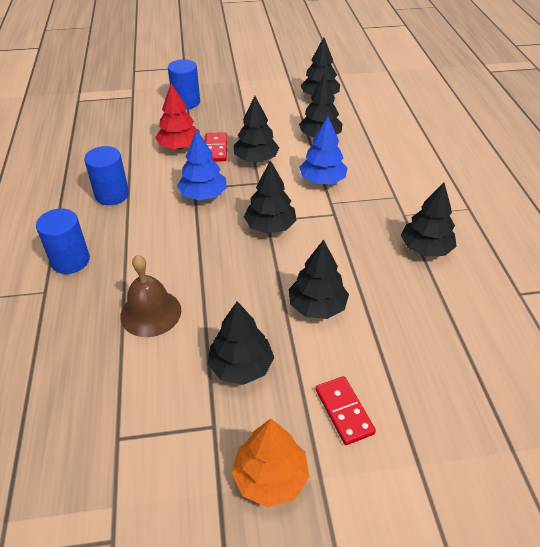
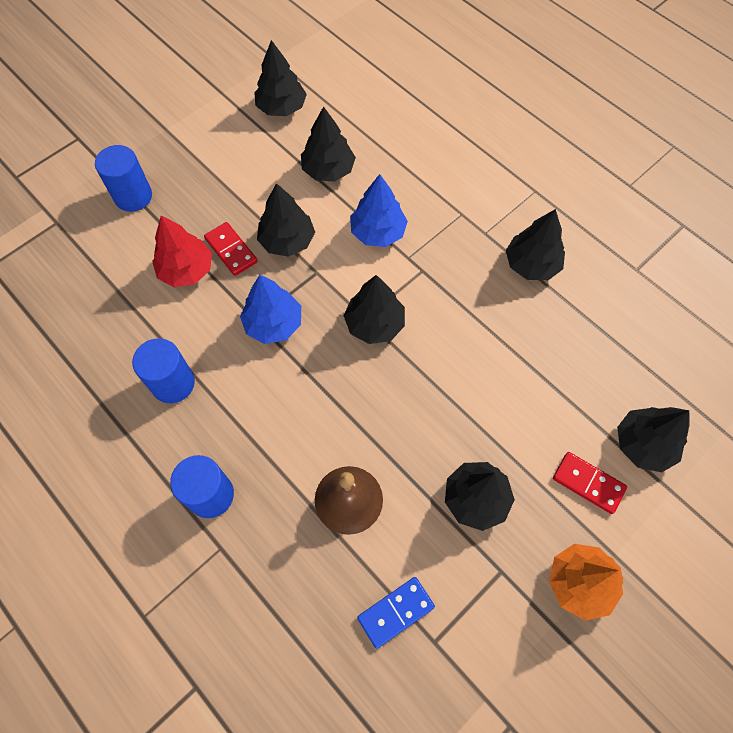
camera: 35 degrees left, 20 degrees up
(111, 400) = (395, 612): none -> blue domino
(317, 306) = (489, 391): black tree -> black tree (643, 444)

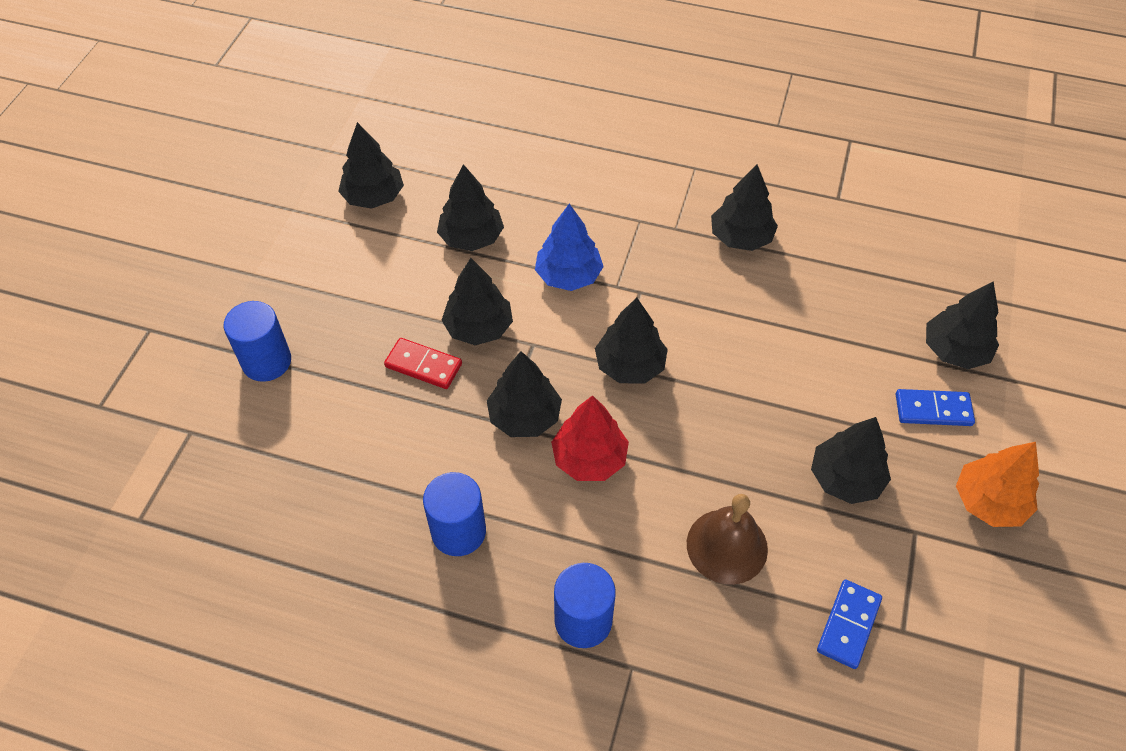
camera: 30 degrees left, 10 degrees down
(186, 270) = (387, 409): red tree -> red tree (589, 458)
(273, 323) = (524, 416): blue tree -> black tree
(588, 483) = (933, 409): red domino -> blue domino

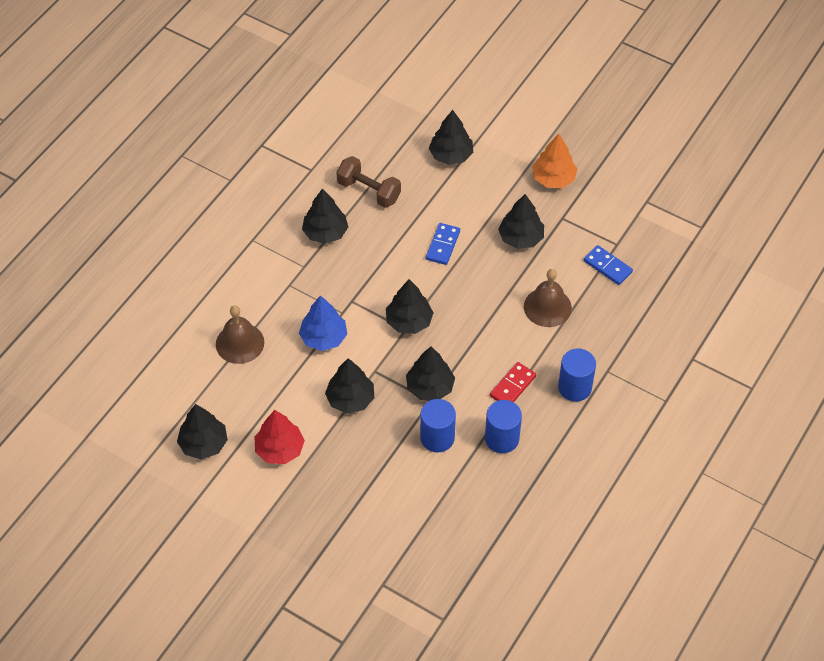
camera: 75 degrees left, 0 degrees up
(267, 361) = (337, 531): blue cylinder -> blue cylinder (437, 438)
(423, 365) = (371, 437): red domino -> red domino (512, 386)
(471, 237) = (268, 388): black tree -> none
(531, 194) = (240, 343): none -> brown bell
(589, 458) = (471, 359): red tree -> red tree (280, 449)
(835, 268) = (369, 191): none -> brown dumbbell
(933, 409) = (488, 181): blue domino -> blue domino (443, 245)

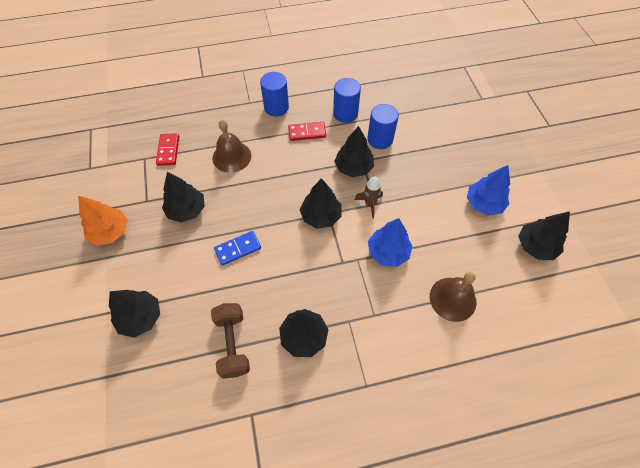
camera: 135 degrees left, 5 degrees up
(280, 449) = (483, 203): red tree -> blue tree
(350, 399) = (409, 198): black tree -> none
(379, 365) = (369, 204): none -> brown rocket
(607, 266) = (168, 150): blue domino -> red domino

